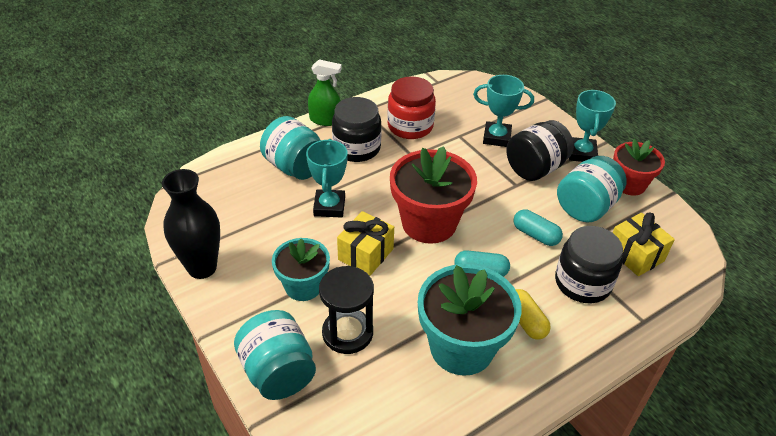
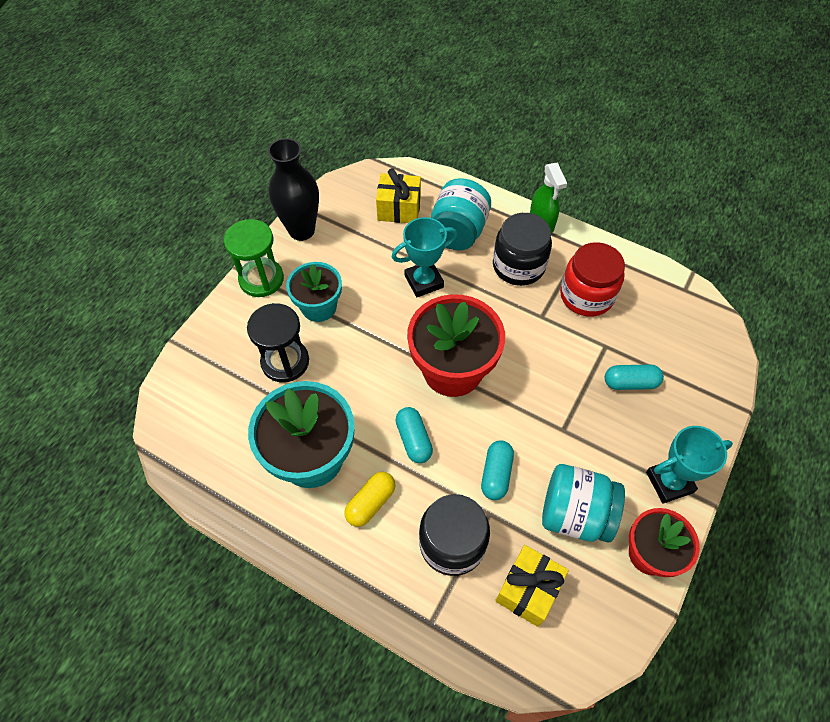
camera: 65 degrees right, 15 degrees up
(236, 319) = (261, 279): none -> green hourglass
(278, 372) = (224, 332): turquoise jar -> none
(366, 254) = (381, 336): yellow gift -> yellow gift (399, 209)
(496, 137) = (630, 383): turquoise trophy -> turquoise capsule
(535, 168) = (605, 440): black jar -> none

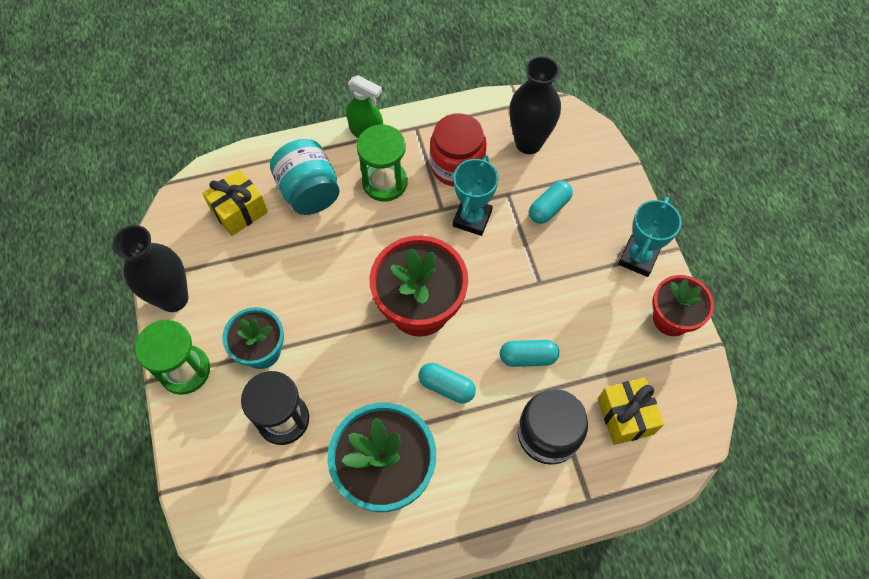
camera: 45 degrees left, 5 degrees up
(371, 503) = (465, 462): yellow capsule -> none
(424, 281) = (325, 256): turquoise trophy -> turquoise trophy (472, 218)
(496, 474) = (528, 357): turquoise capsule -> turquoise capsule turned 60 degrees counterclockwise
(518, 266) = (385, 182): black jar -> green hourglass
(575, 514) = (603, 336): turquoise jar -> none
(663, 323) = (528, 143): none -> black vase

